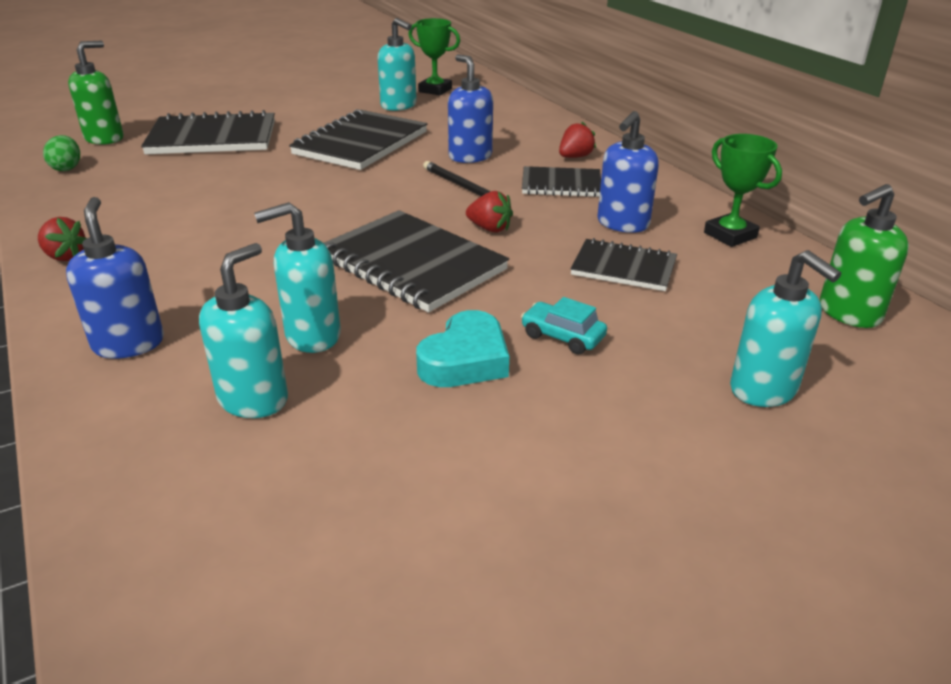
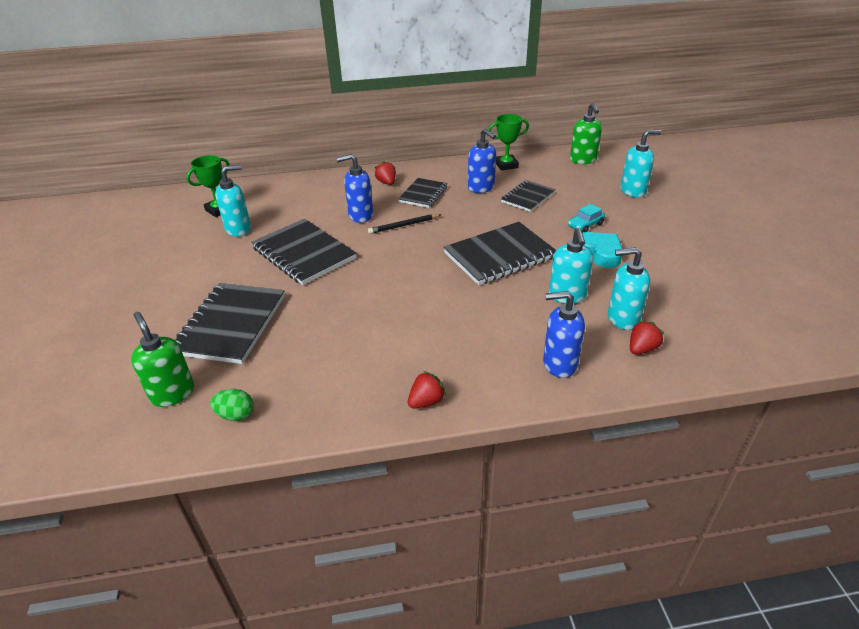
camera: 70 degrees left, 5 degrees up
(253, 399) = (622, 318): turquoise soap dispenser -> turquoise soap dispenser turned 45 degrees counterclockwise
(489, 228) = (467, 225): red strawberry -> red strawberry (642, 349)

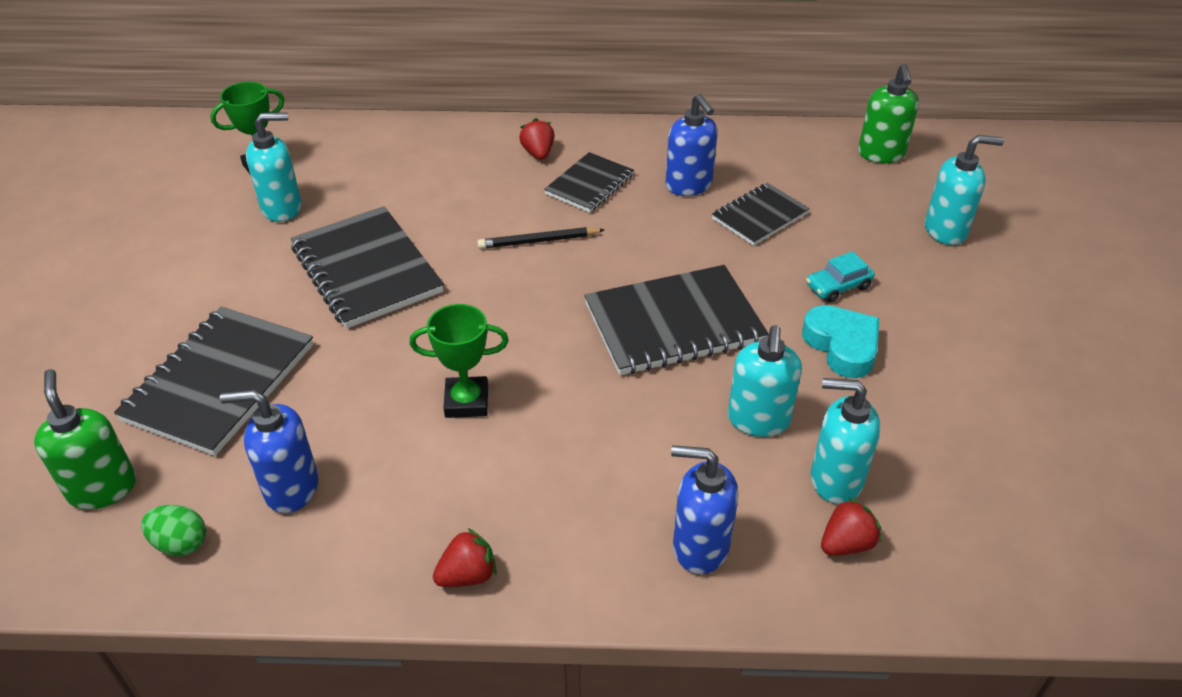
camera: 10 degrees right, 5 degrees up
(360, 215) = (476, 211): blue soap dispenser -> blue soap dispenser (291, 488)
(506, 165) = (746, 146): green trophy -> green trophy (466, 401)

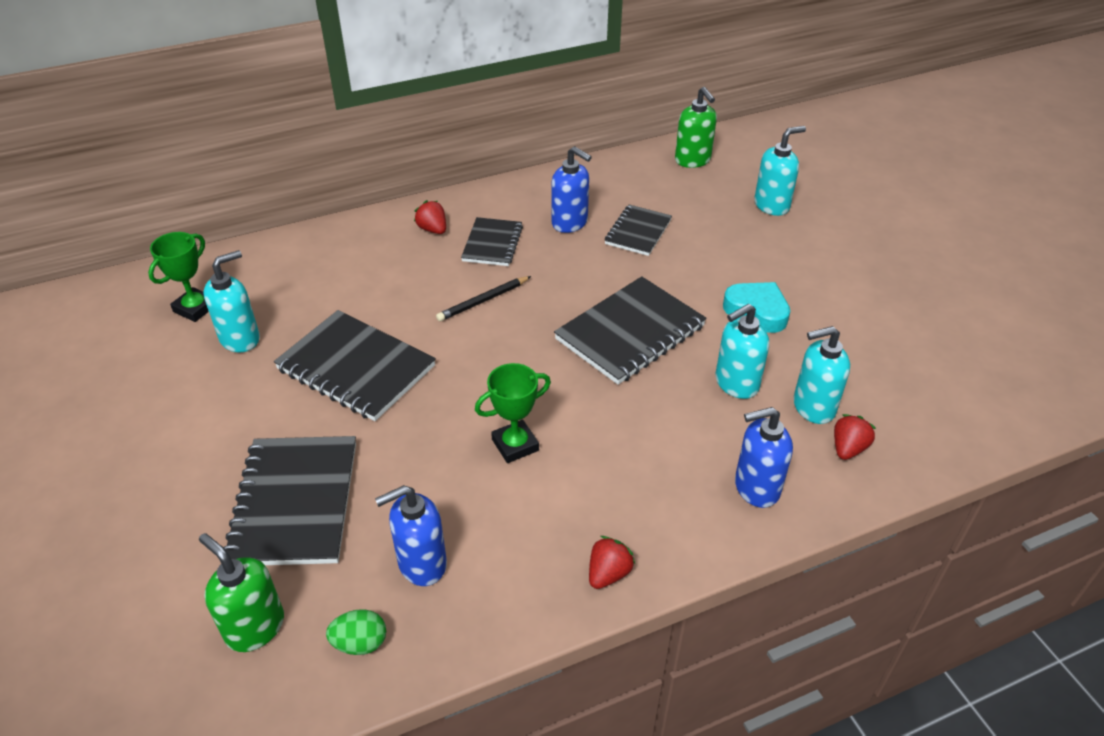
camera: 25 degrees left, 0 degrees up
(758, 420) = (736, 383): turquoise soap dispenser -> turquoise soap dispenser turned 75 degrees clockwise
(838, 286) = (726, 268): turquoise car -> none

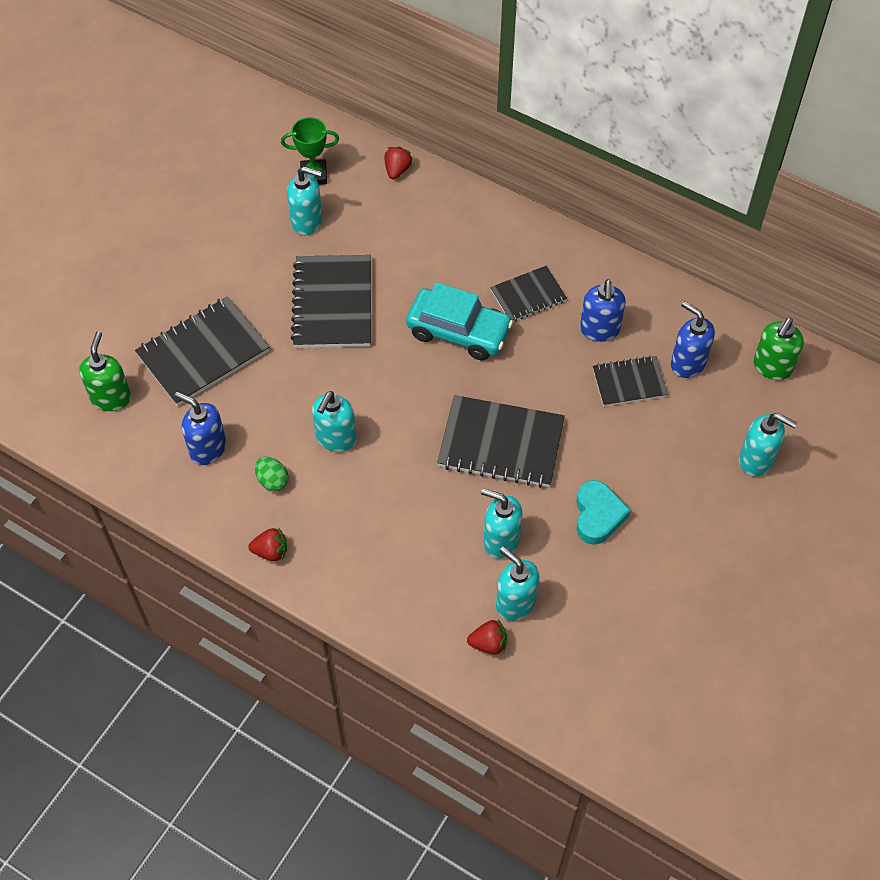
camera: 55 degrees right, 15 degrees up
(360, 643) = (136, 454): green egg -> green egg (272, 481)
(433, 229) = (511, 247): red strawberry -> red strawberry (397, 170)
(483, 301) = (458, 332): black pencil -> turquoise car
(515, 445) = (336, 438): green trophy -> turquoise soap dispenser
(756, 487) = (405, 601): blue soap dispenser -> blue soap dispenser (687, 363)

